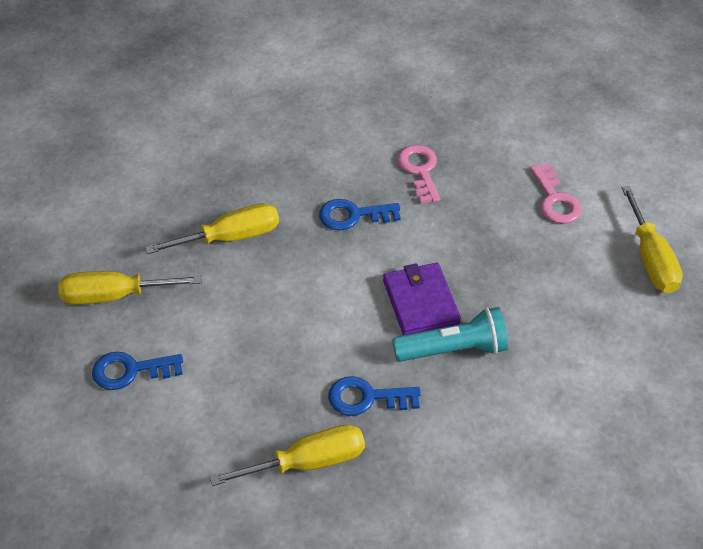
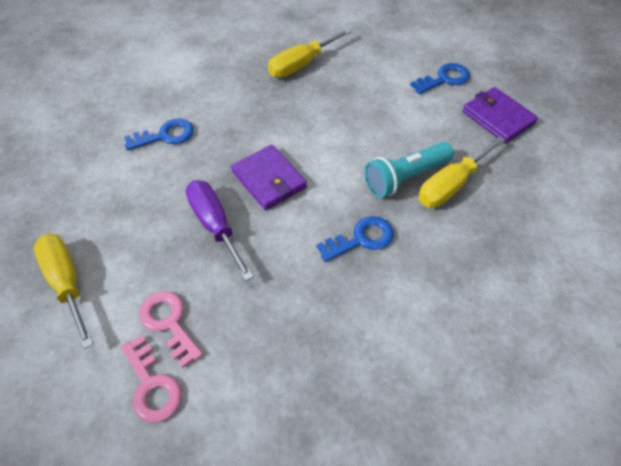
camera: 160 degrees right, 5 degrees up
(114, 296) = (497, 117): yellow screwdriver -> purple wallet
(367, 398) = (281, 106): blue key -> blue key (165, 136)
(420, 171) = (321, 313): pink key -> pink key (152, 385)
(454, 349) = (231, 152): turquoise flashlight -> turquoise flashlight (405, 178)
(494, 270) = (215, 225): none -> purple screwdriver

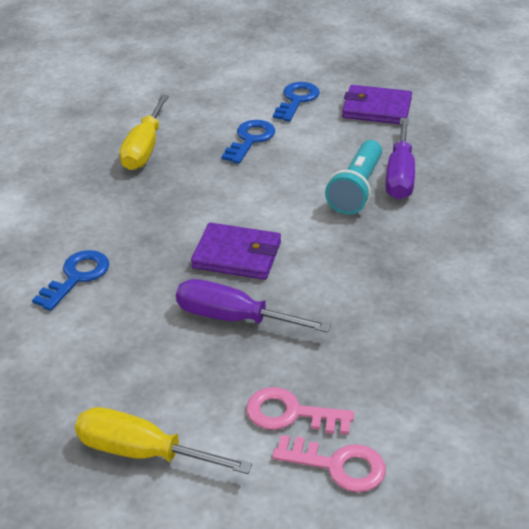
camera: 40 degrees left, 15 degrees down
(361, 239) = (376, 253): blue key -> blue key (250, 140)
(451, 185) = (400, 176): yellow screwdriver -> purple screwdriver

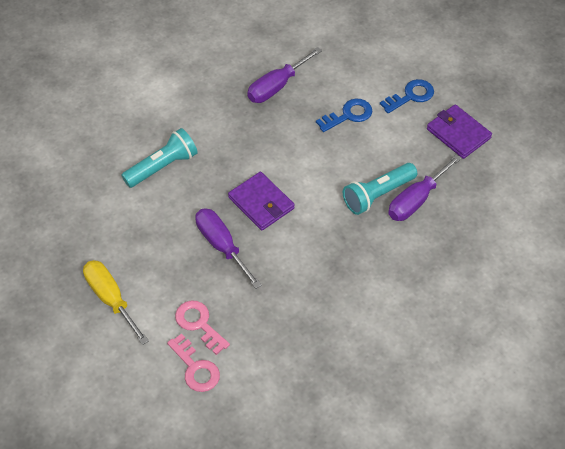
camera: 35 degrees right, 15 degrees up
(76, 277) = (162, 166): blue key -> turquoise flashlight
(144, 149) = (276, 86): yellow screwdriver -> purple screwdriver

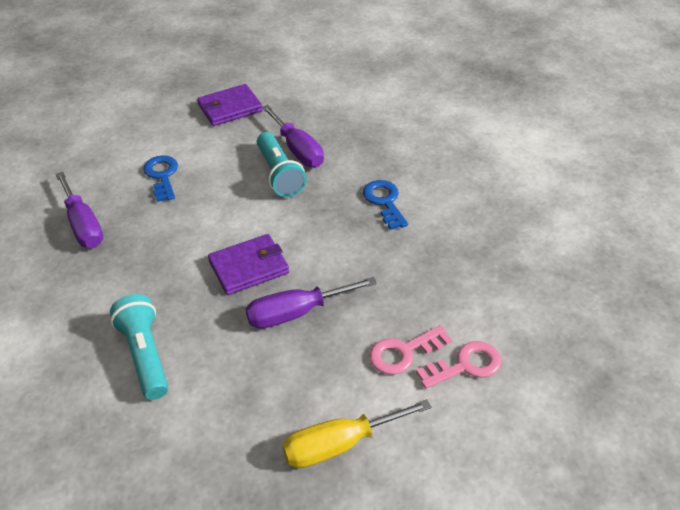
camera: 75 degrees left, 10 degrees down
(411, 96) = (164, 128): blue key -> blue key (384, 202)

